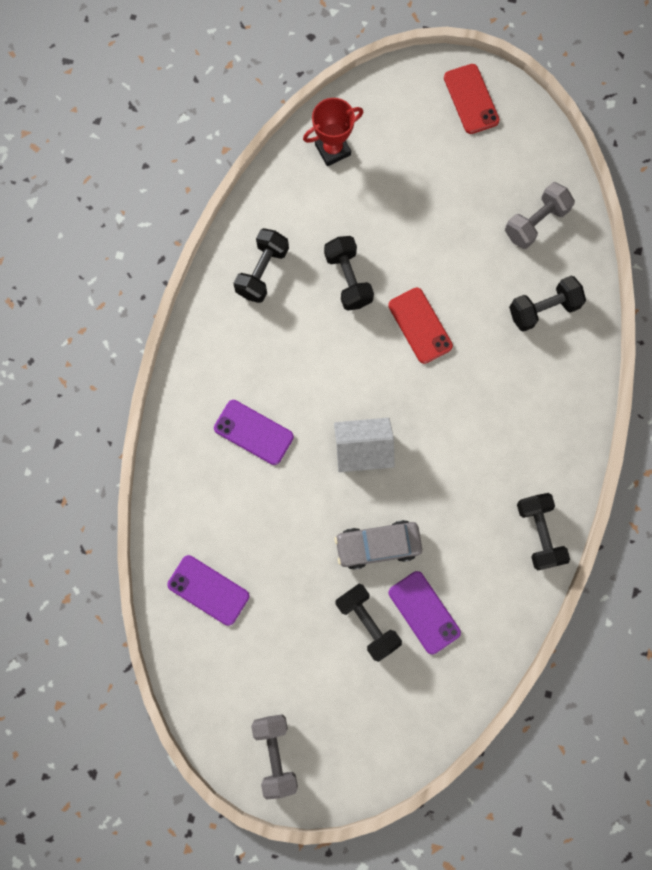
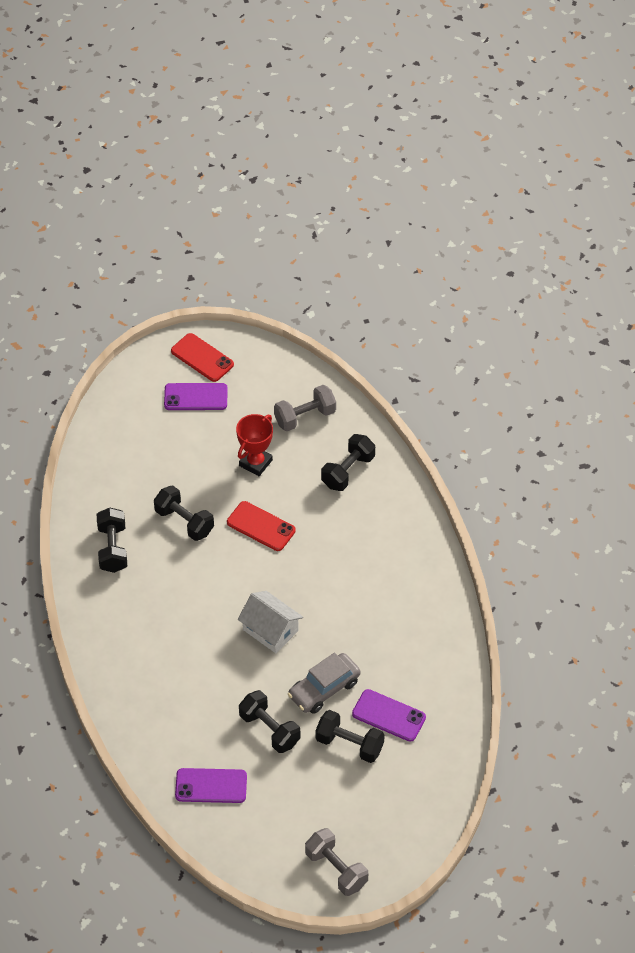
camera: 30 degrees left, 25 degrees down
(253, 432) = (177, 661): purple phone -> purple phone (195, 397)
(332, 150) = (115, 440): red trophy -> red trophy (255, 463)
(363, 449) = (270, 630): white house -> white house turned 75 degrees clockwise
(535, 222) = (305, 417): grey dumbbell -> grey dumbbell turned 45 degrees clockwise
(539, 533) = (441, 620): black dumbbell -> black dumbbell (269, 729)

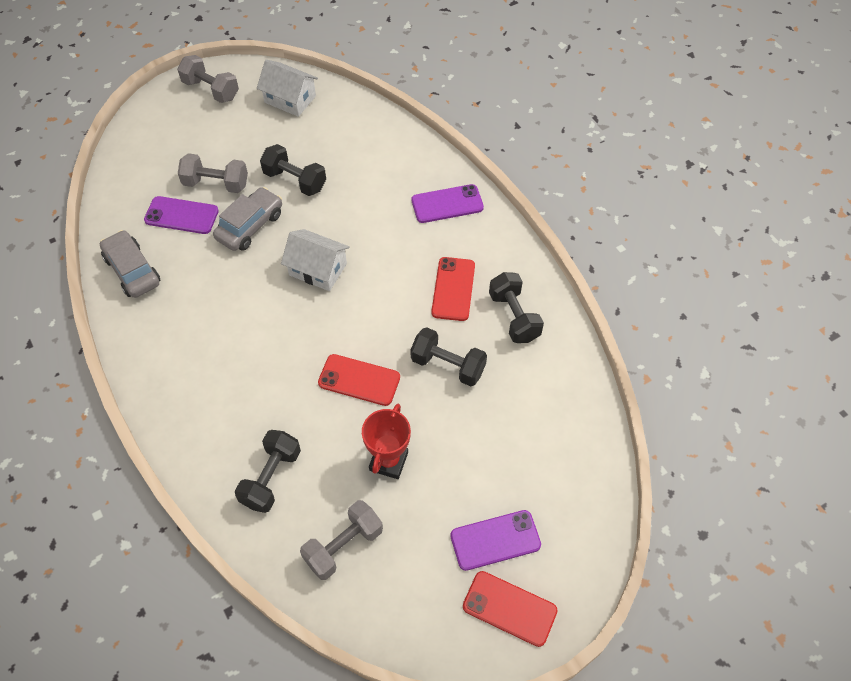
camera: 165 degrees right, 5 degrees up
(155, 584) = (453, 289): none -> red phone
(211, 786) = (336, 126): purple phone -> purple phone (447, 204)
(251, 834) = (290, 99): none -> white house
(349, 744) = (216, 184): black dumbbell -> grey dumbbell
(441, 668) = (132, 271): none -> grey car

